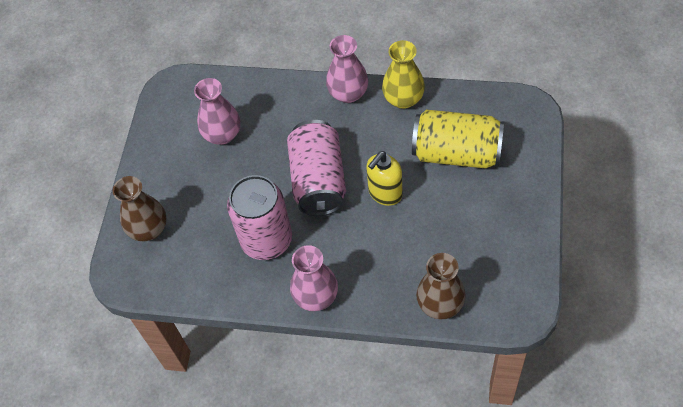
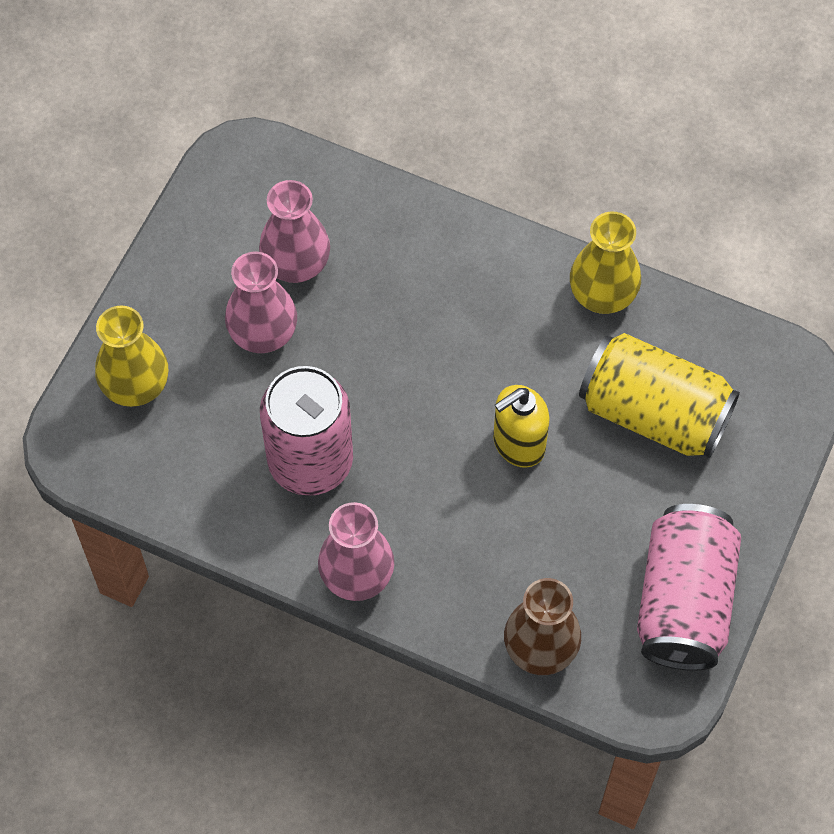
camera: 10 degrees right, 5 degrees up
(149, 229) = (136, 386): brown vase -> yellow vase
(318, 180) = (422, 390): pink can -> pink can (683, 602)
(348, 93) = (517, 257): pink vase -> pink vase (263, 333)

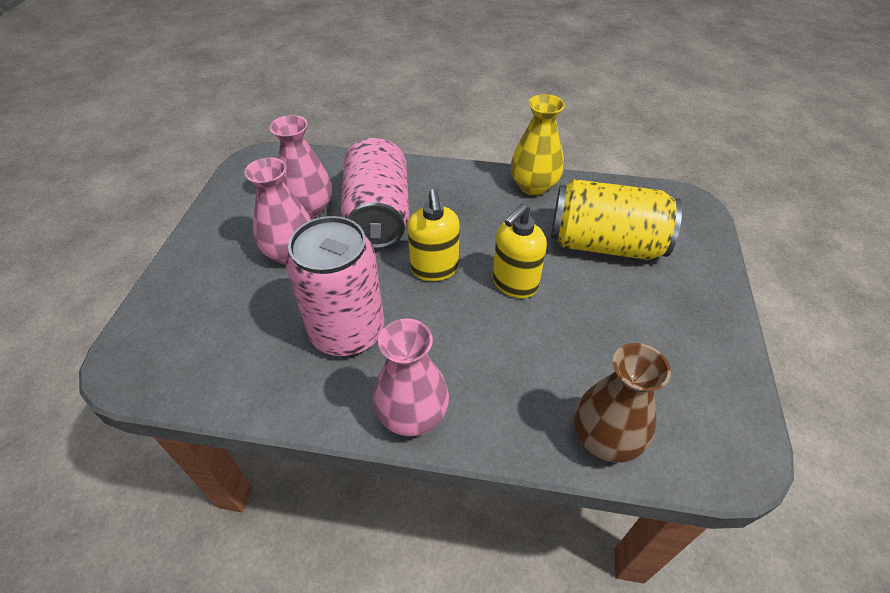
camera: 15 degrees left, 15 degrees down
(136, 386) = (185, 308): yellow vase -> none
(430, 400) = (434, 269): none -> yellow soap dispenser
(683, 602) = (704, 367): pink can -> pink can (378, 215)

